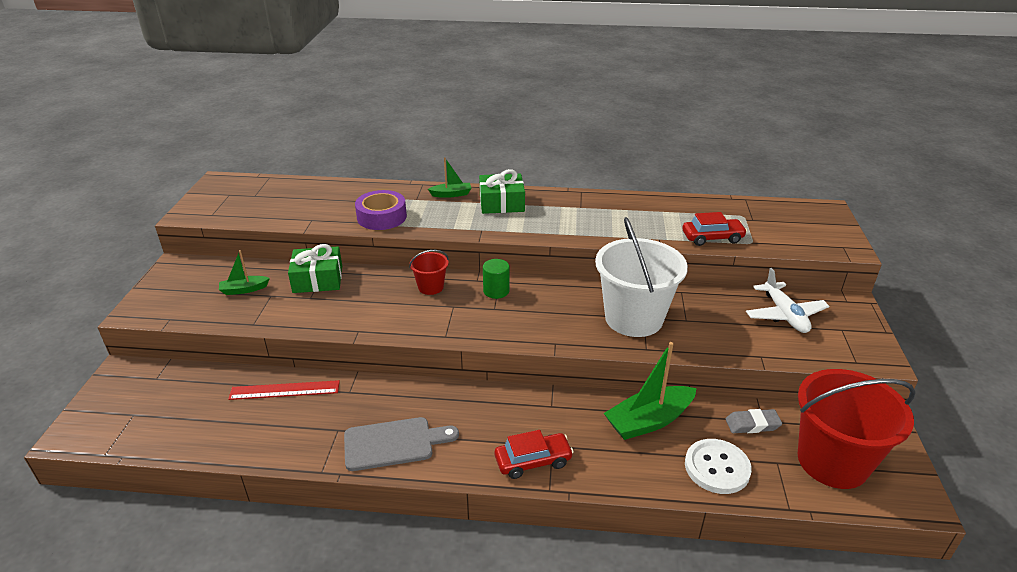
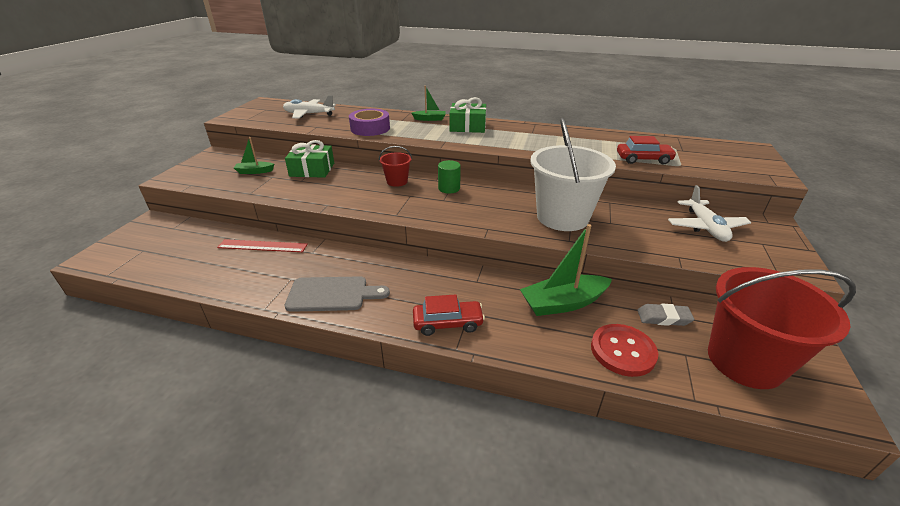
camera: 10 degrees right, 0 degrees up
(292, 199) = (309, 114): none -> white plane
(717, 468) = (623, 351): white button -> red button

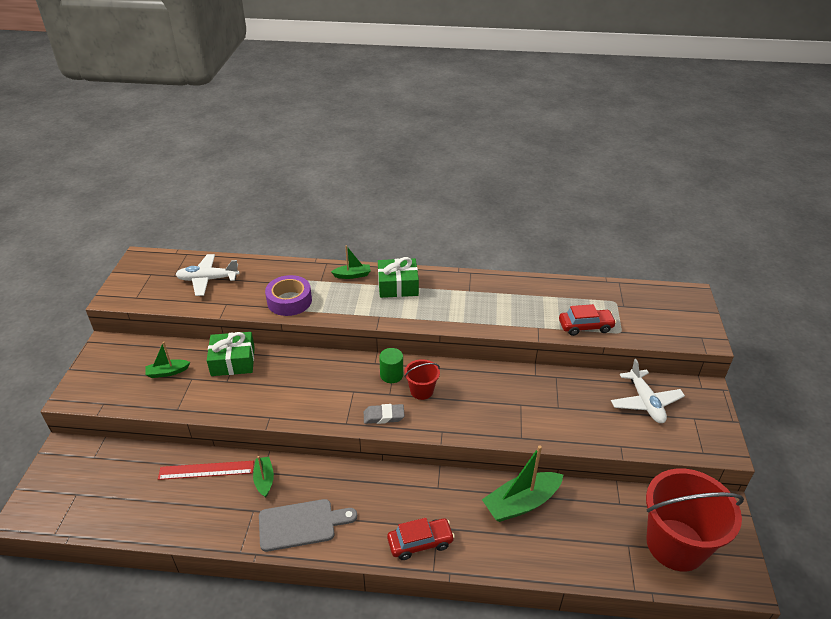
camera: 10 degrees left, 5 degrees up
(311, 258) = (264, 480): none -> green boat
(397, 181) = (333, 370): red bucket -> red bucket (421, 391)
(562, 217) = (512, 405): white bucket -> none
(623, 351) = (576, 550): red button -> none
(663, 318) = (610, 507): grey eraser -> grey eraser (384, 416)

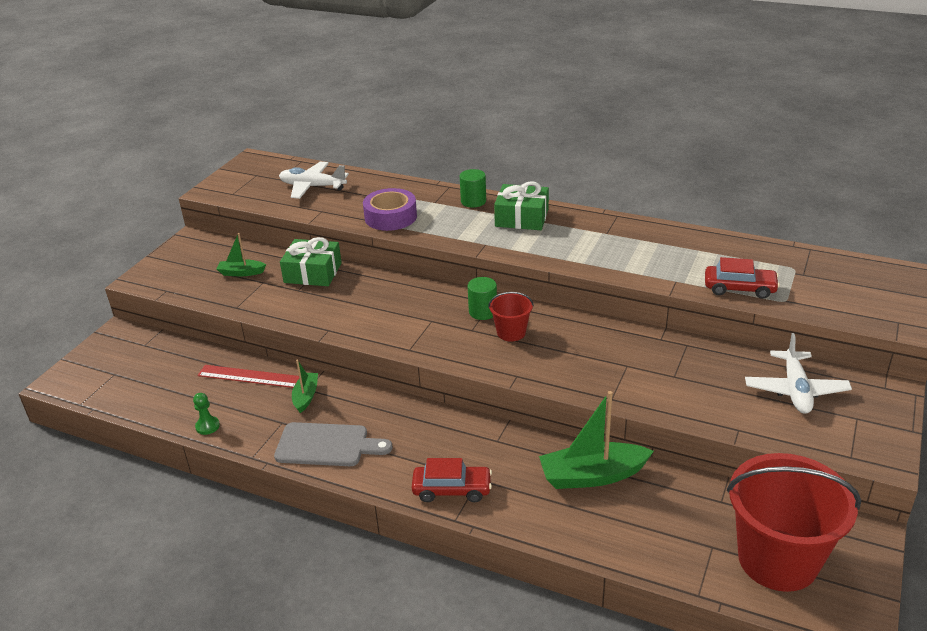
camera: 20 degrees right, 5 degrees down
(187, 530) = (207, 426): none -> green pawn
(352, 275) = (473, 201): green boat -> green cylinder
(384, 416) = (455, 350): grey eraser -> none

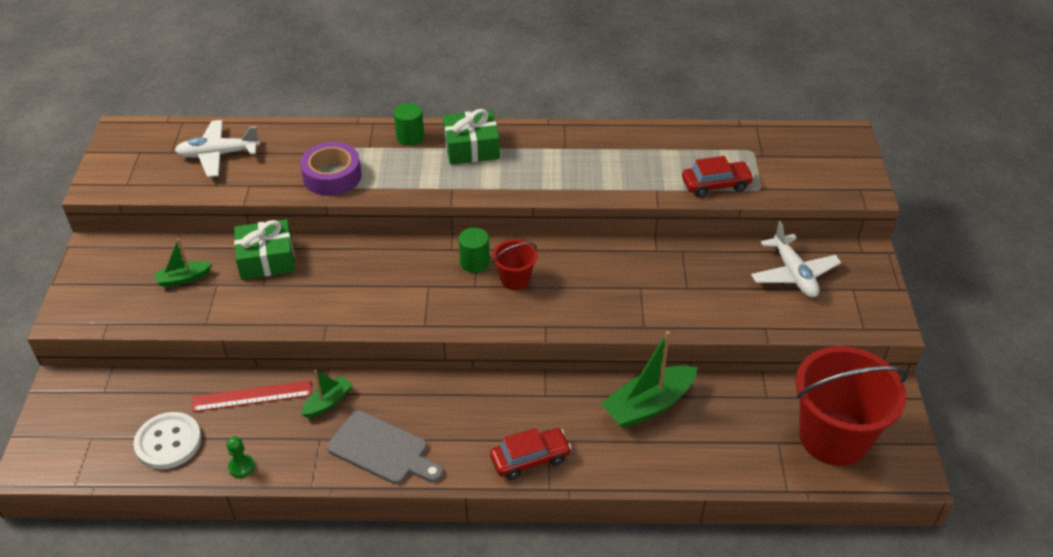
camera: 25 degrees left, 10 degrees up
(165, 393) = (168, 442): none -> white button
(306, 396) = (328, 402): green boat -> green boat turned 60 degrees clockwise
(327, 445) = (382, 450): grey cutting board -> grey cutting board turned 45 degrees clockwise

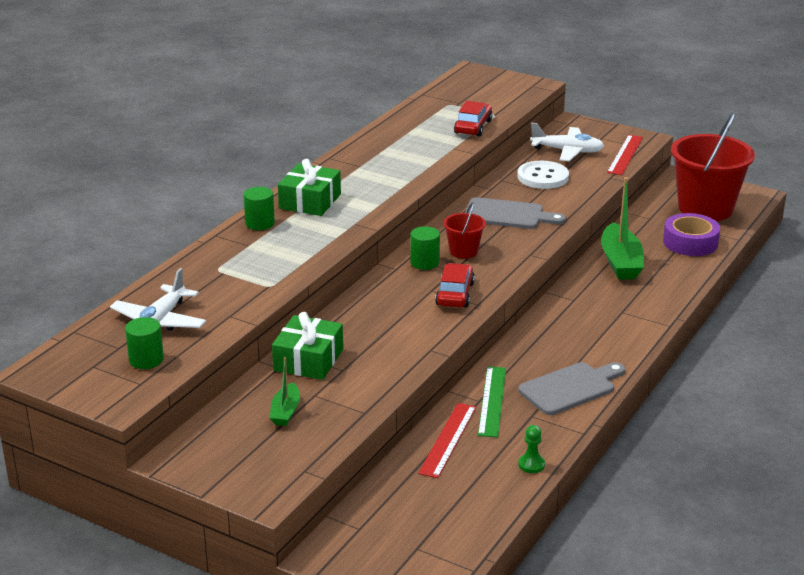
camera: 60 degrees left, 15 degrees down
(160, 172) = (146, 360): none -> green cylinder
(168, 442) = (465, 500): white button -> white button (543, 177)
(328, 402) = (492, 401): green boat -> green ruler
(332, 176) = (269, 272): purple tape -> purple tape (690, 242)
(530, 459) = (634, 325): red car -> red car (455, 294)
(612, 282) = (508, 215): none -> grey cutting board
(831, 321) = (625, 154): none -> red ruler

